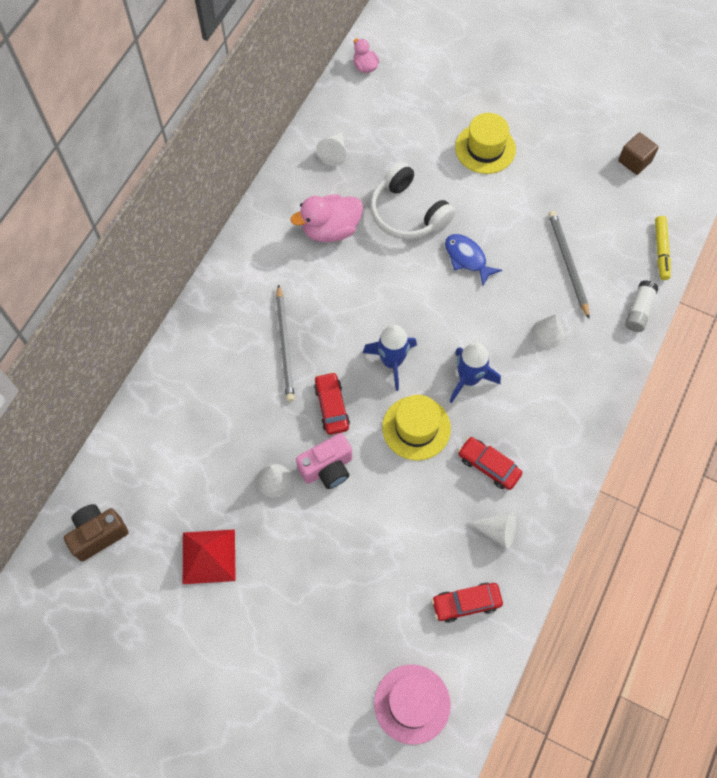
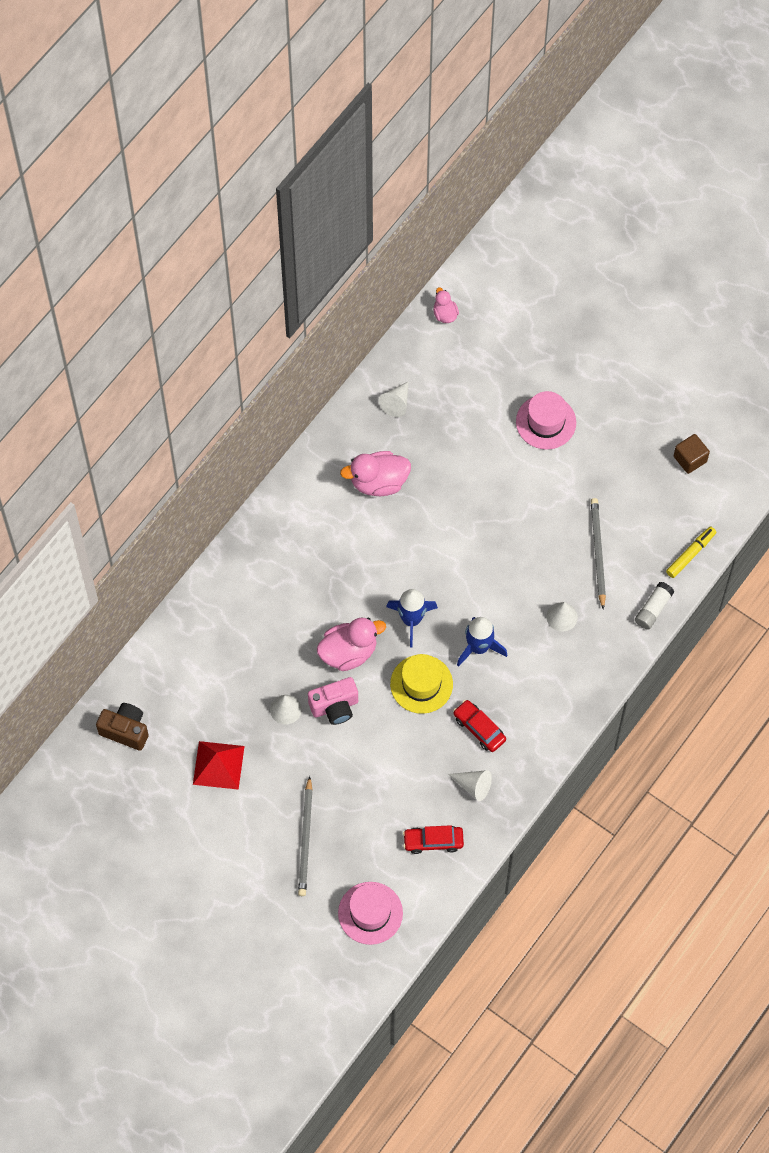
camera: 10 degrees right, 0 degrees up
(98, 534) = (125, 730): brown camera -> brown camera turned 45 degrees clockwise
(285, 345) = (316, 588): grey pencil -> grey pencil (305, 839)
(331, 406) = (348, 652): red car -> pink duck
(408, 213) = (456, 477): white headphones -> none
(467, 258) = (503, 532): blue fish -> none
(485, 148) = (546, 422): yellow hat -> pink hat
(661, 250) = (690, 554): yellow marker -> yellow marker turned 150 degrees counterclockwise

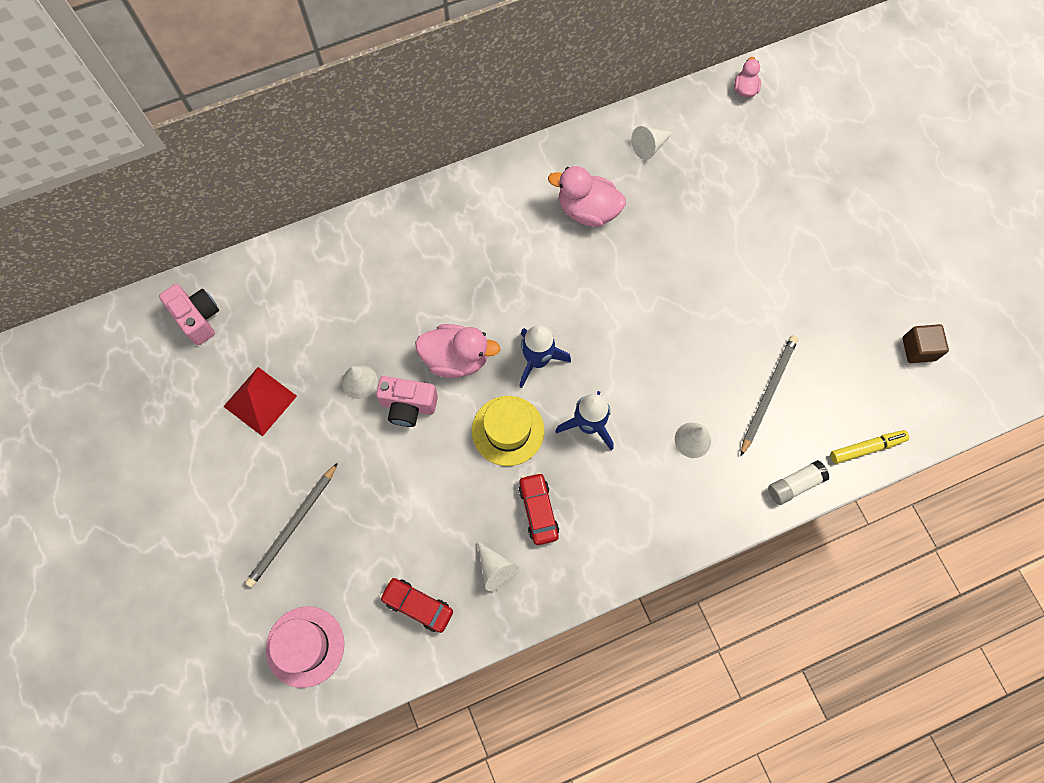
camera: 30 degrees right, 5 degrees up
(125, 730) = (198, 318): brown camera -> pink camera
(546, 422) = (787, 237): pink hat -> none

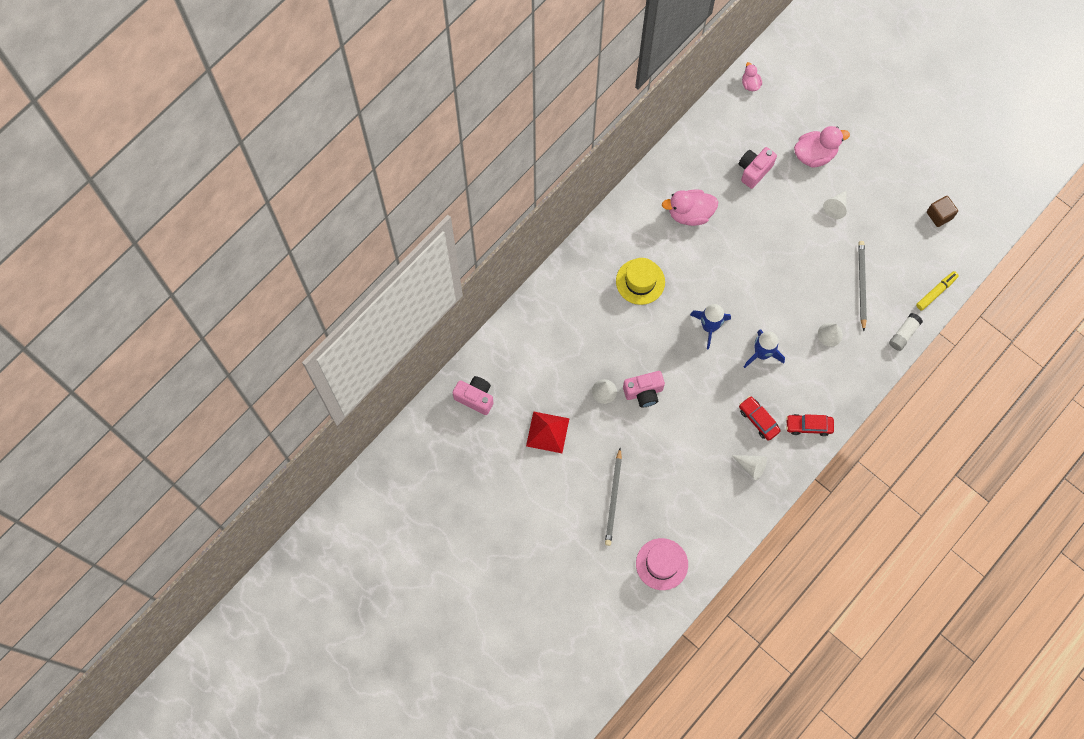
camera: 25 degrees left, 0 degrees up
(418, 605) = (716, 509): red car -> red car (808, 426)
(456, 358) = (657, 349): pink duck -> pink duck (814, 155)
(508, 430) = (714, 380): yellow hat -> yellow hat (640, 281)
(649, 146) = (708, 152): white cone -> white cone (836, 207)
(696, 192) = (754, 171): none -> pink camera

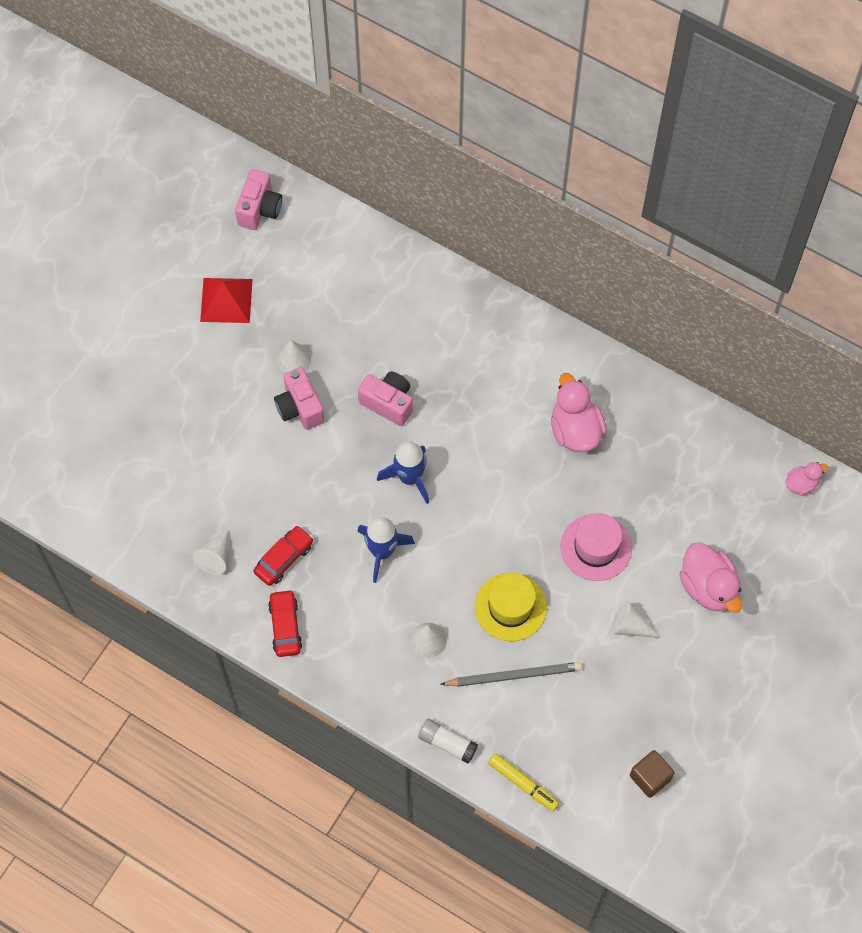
camera: 80 degrees right, 5 degrees down
(613, 499) = (146, 392): grey pencil -> none
(640, 281) = (460, 380): yellow hat -> yellow hat (510, 607)
(662, 564) = (65, 463): pink hat -> pink hat (596, 547)
(754, 171) = (662, 506): pink camera -> pink camera (388, 403)

